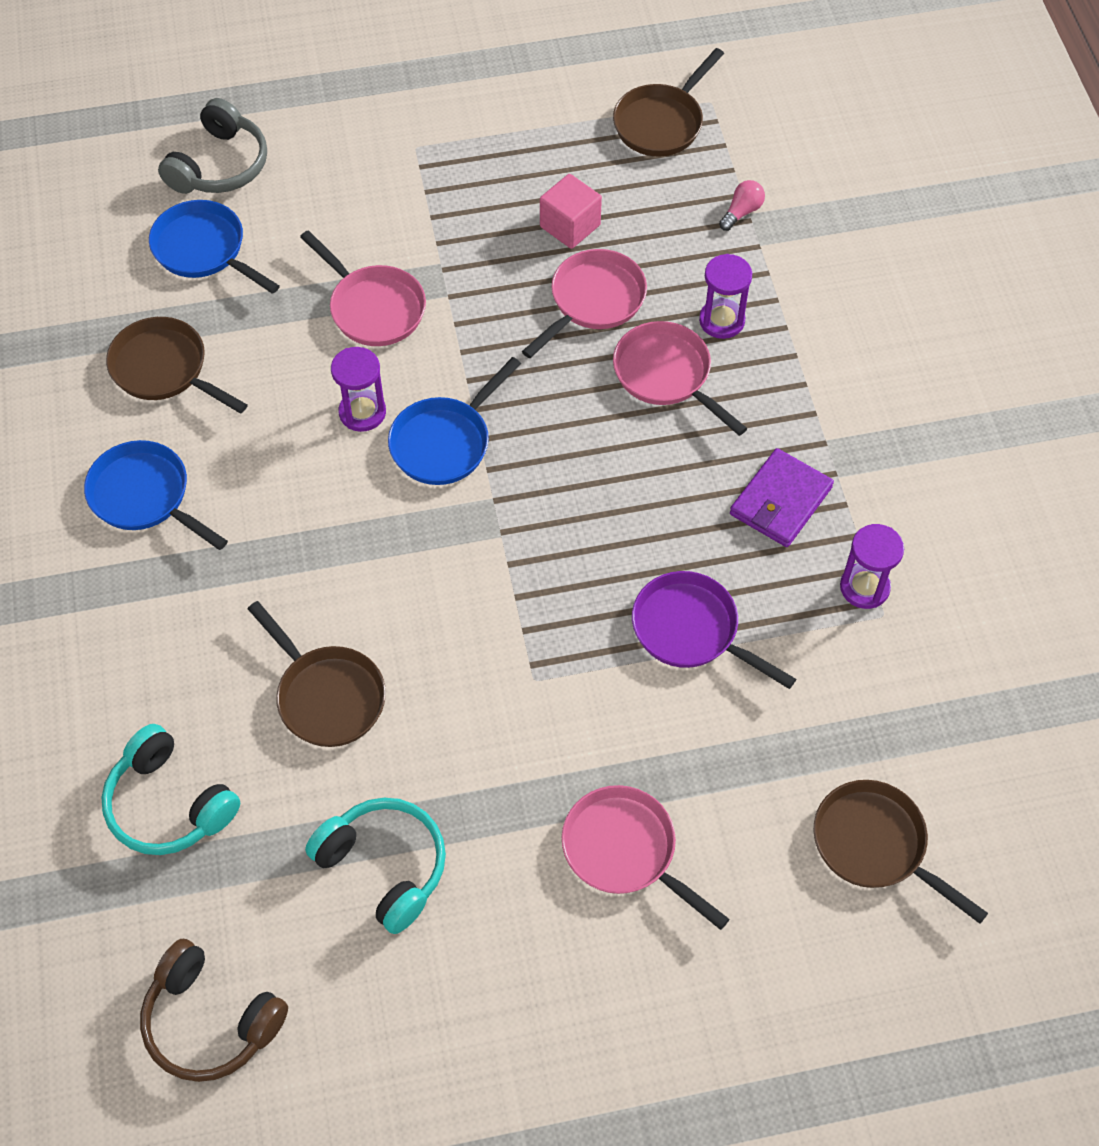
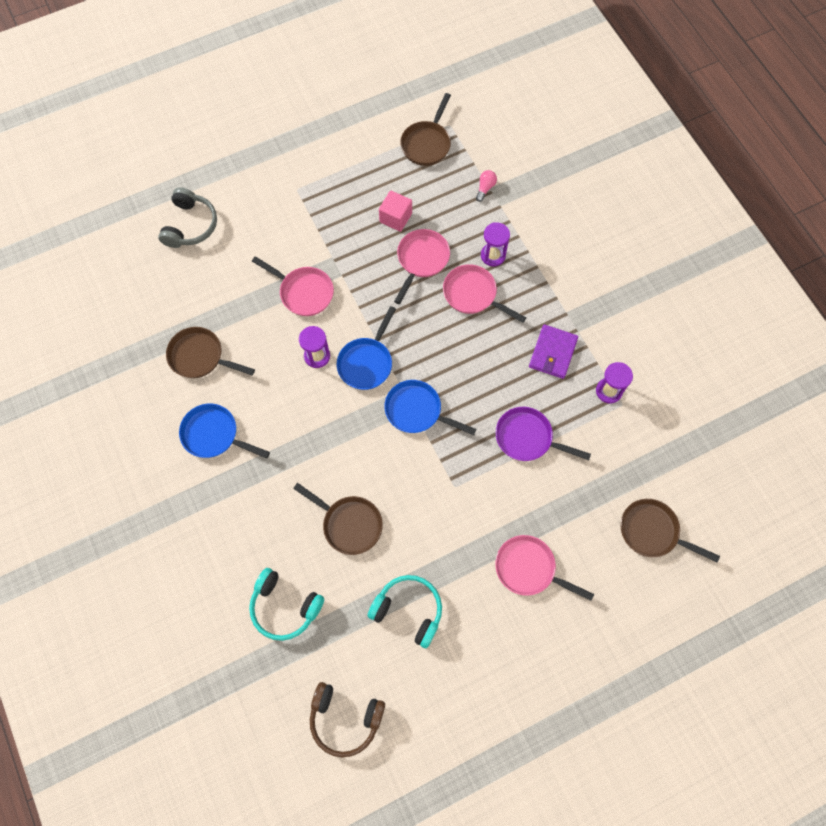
camera: 15 degrees left, 10 degrees up
(204, 250) = (198, 279): blue pan -> blue pan (417, 411)

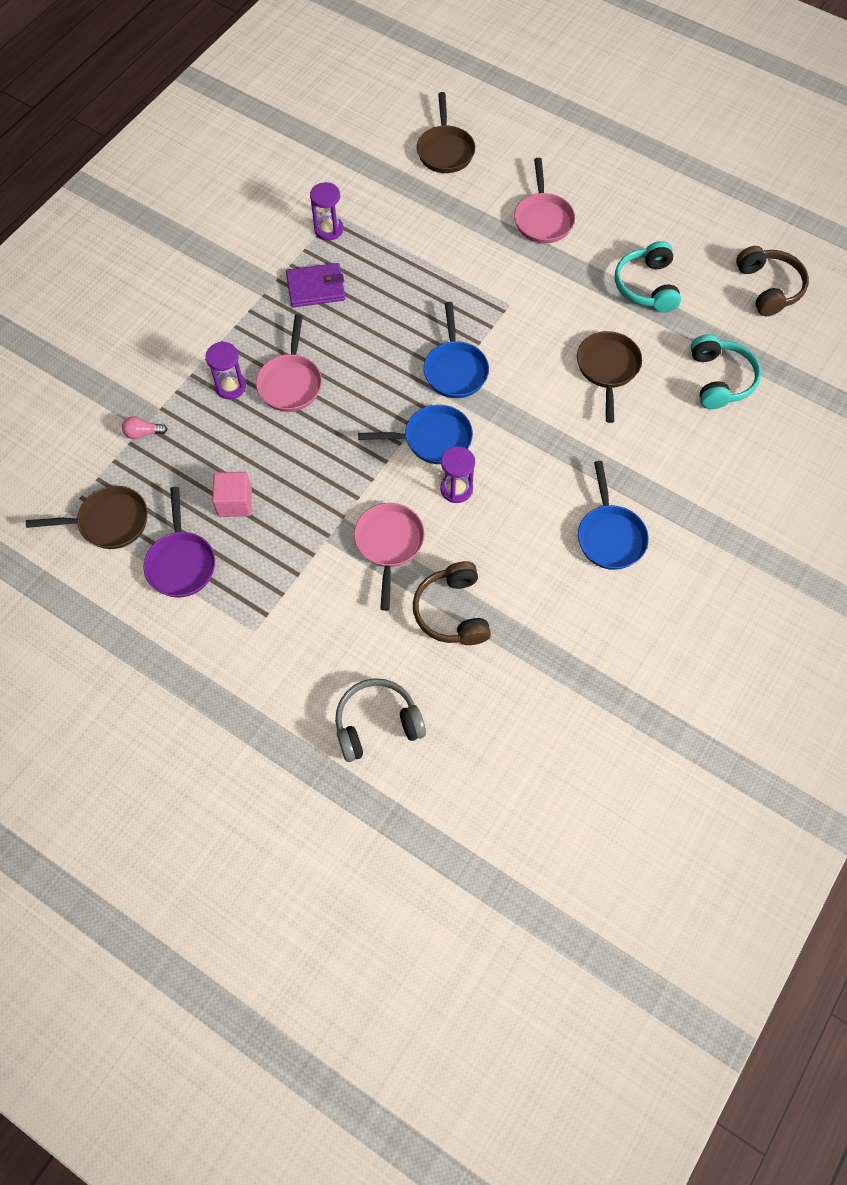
camera: 120 degrees left, 5 degrees down
(200, 357) = (535, 604): brown pan -> none
(230, 304) = (452, 611): none -> brown headphones
(421, 260) = (276, 450): pink pan -> none
(527, 438) = (420, 270): purple pan -> purple pan (181, 563)

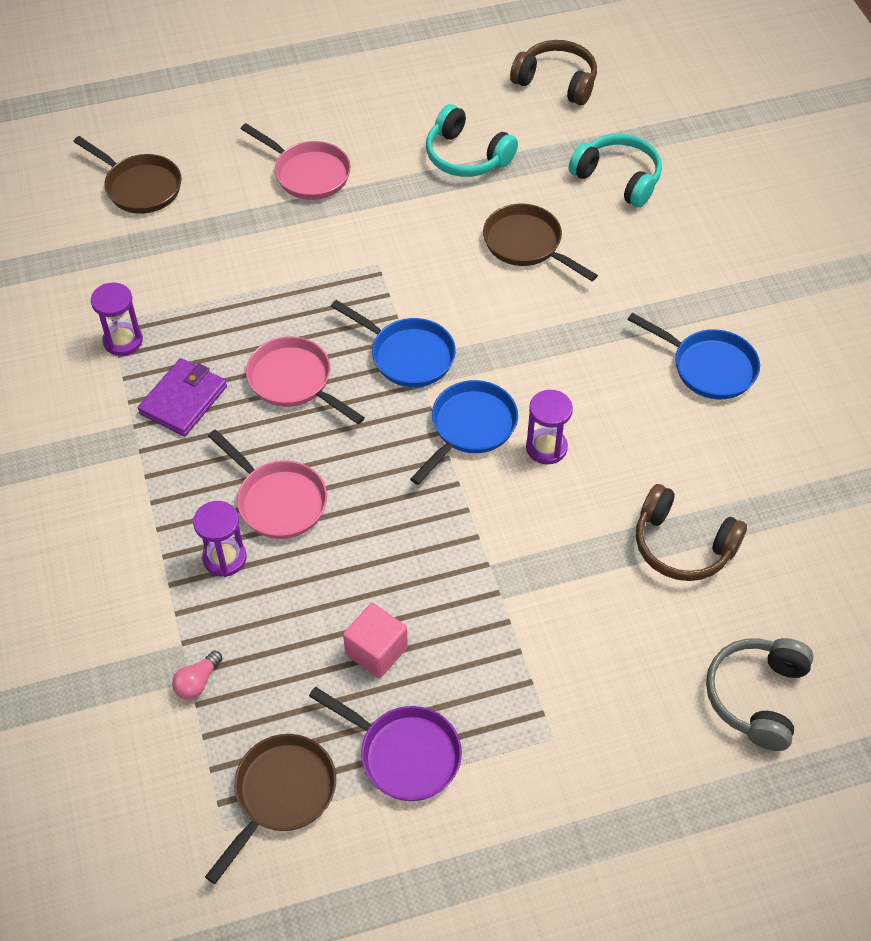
camera: 50 degrees left, 10 degrees down
(389, 544) = (558, 546): pink pan -> pink pan (294, 381)

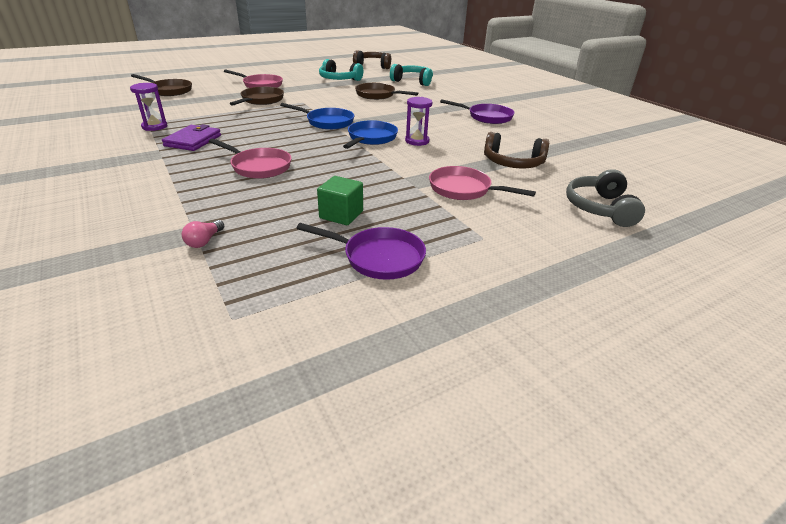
camera: 15 degrees left, 20 degrees down
(224, 558) = (223, 189): purple hourglass -> none
(281, 795) = (282, 291): brown pan -> brown pan (261, 100)
(294, 381) = (263, 132): pink pan -> pink pan (464, 189)
(376, 651) = (341, 215): pink cube -> green cube
(708, 367) = (486, 117): blue pan -> purple pan

